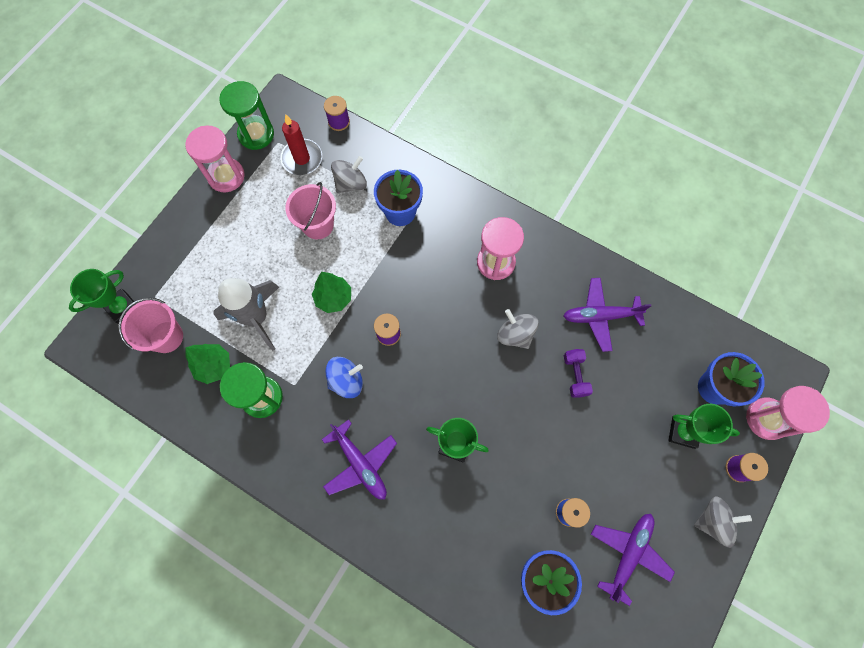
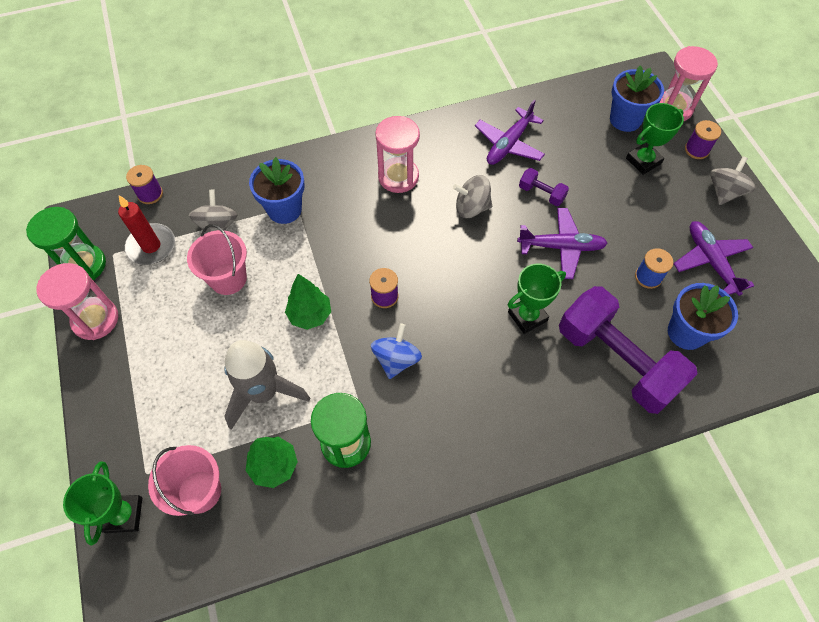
camera: 50 degrees left, 10 degrees down
(360, 464) = (482, 402): purple plane -> purple plane (561, 247)
(471, 537) = (616, 360): none -> purple dumbbell

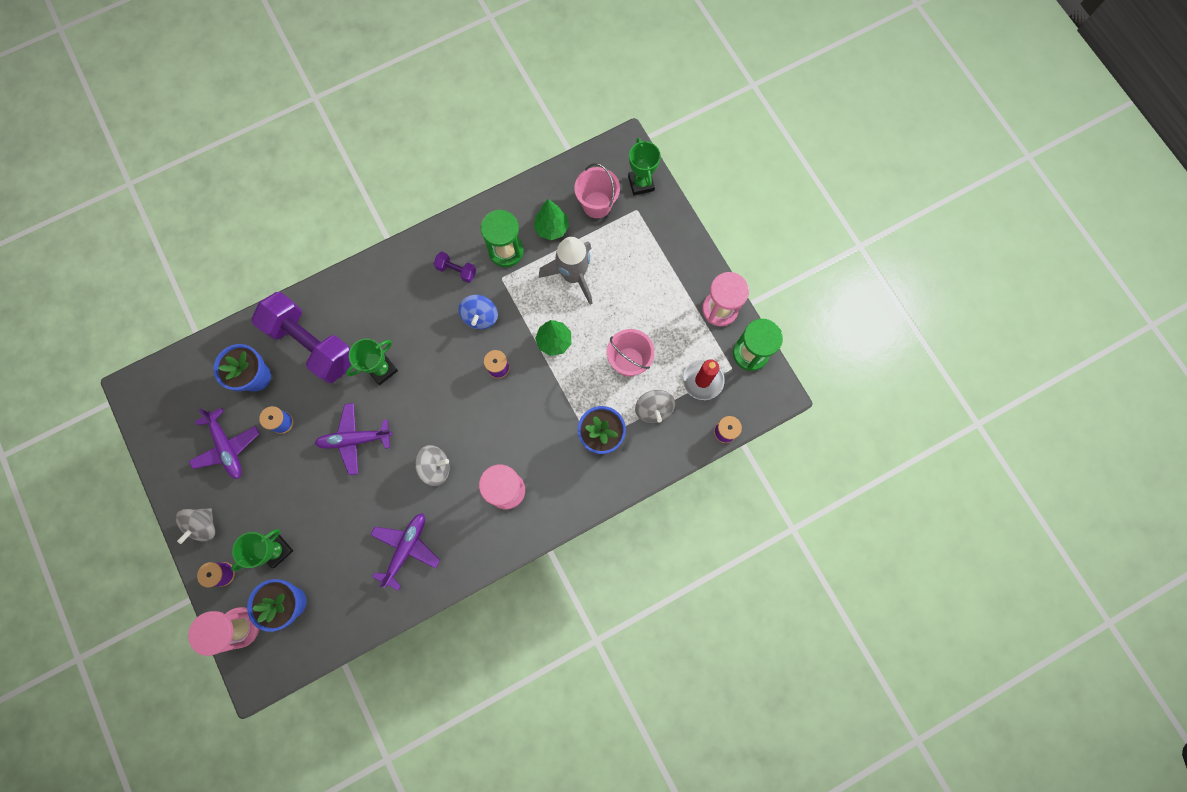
camera: 170 degrees right, 15 degrees up
(541, 193) = (373, 494): purple dumbbell -> purple dumbbell (456, 270)

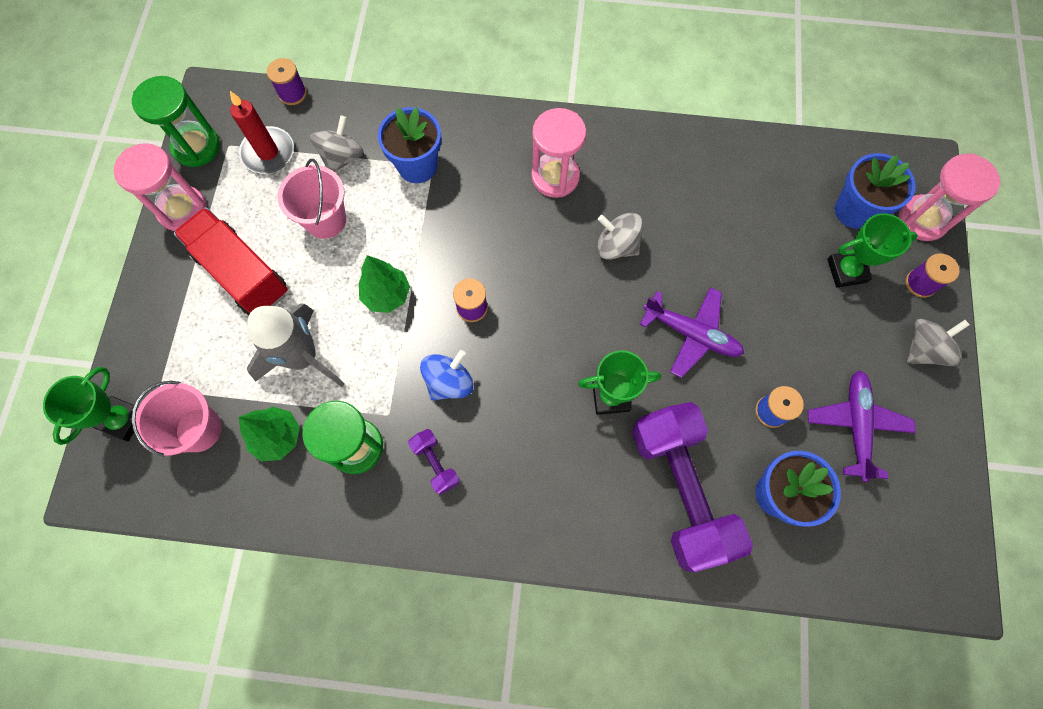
camera: 145 degrees left, 5 degrees down
(406, 548) = (698, 187): purple plane -> none
(649, 297) = (242, 273): none -> red truck

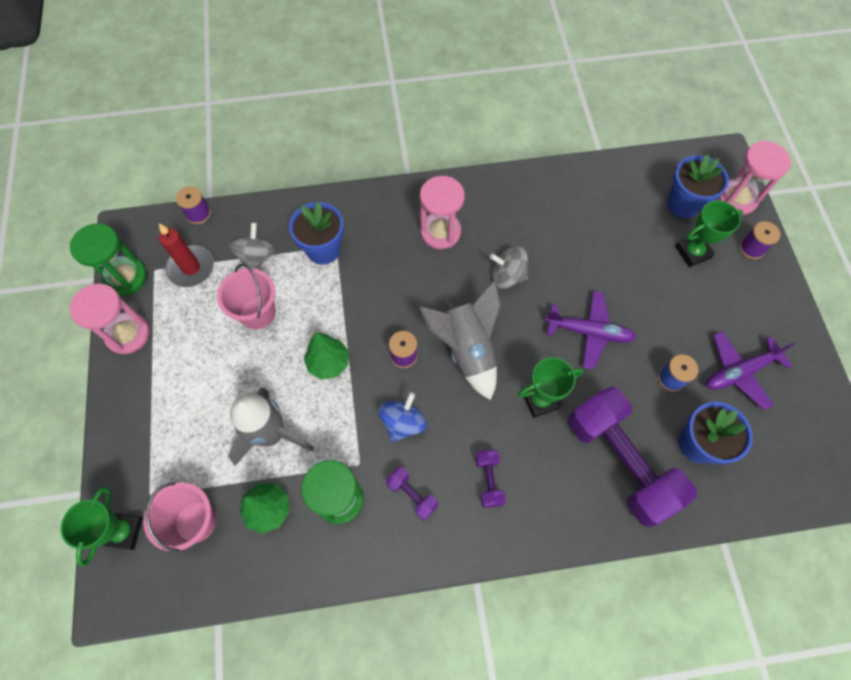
camera: 15 degrees left, 5 degrees down
(242, 273) = (196, 376): red truck -> none
(525, 471) = (489, 480): none -> purple dumbbell
(544, 318) = (467, 349): none -> grey rocket
(855, 425) = (739, 372): purple plane -> purple plane turned 105 degrees counterclockwise
(923, 349) = (770, 299): grey spinning top -> none

